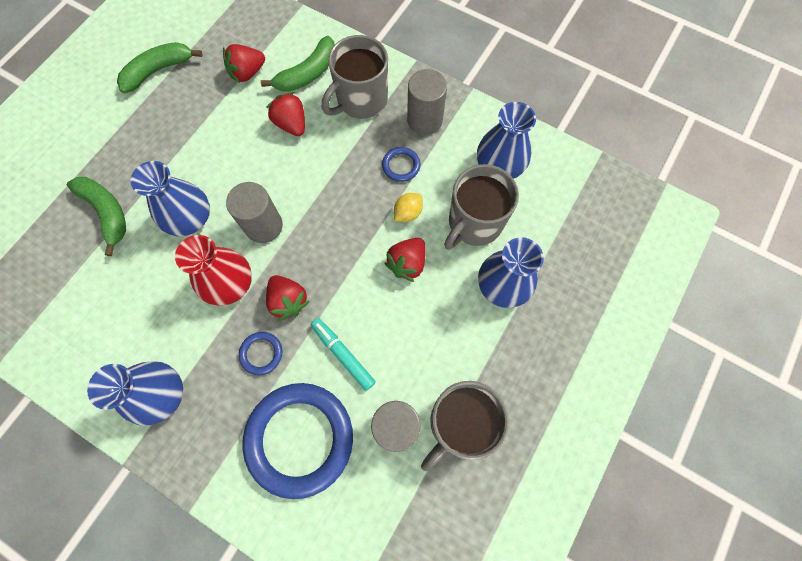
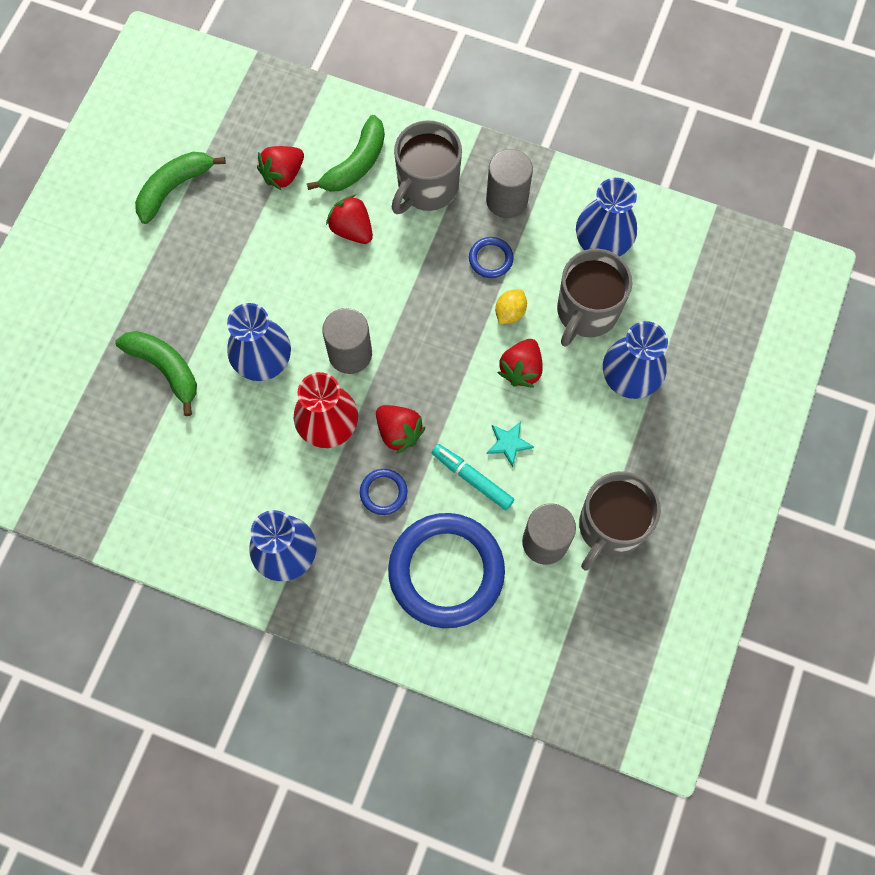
camera: 10 degrees left, 0 degrees up
(382, 328) = (508, 443): none -> turquoise star

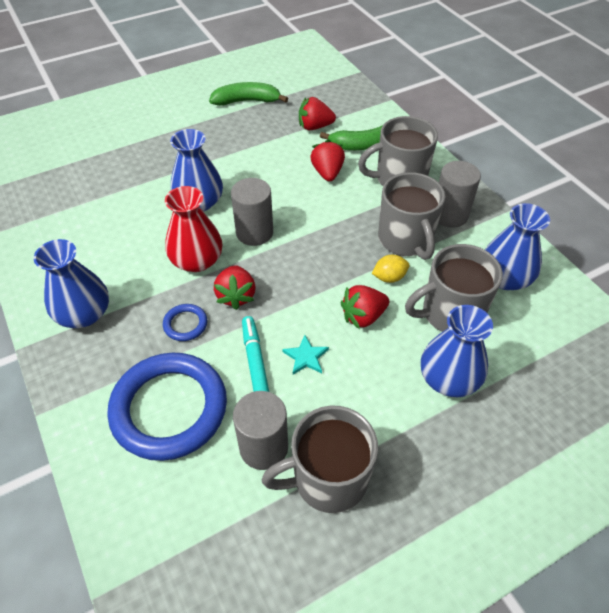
camera: 40 degrees right, 20 degrees down
(165, 369) = (141, 173): green banana -> none
(490, 259) = (405, 239): blue ring -> grey mug

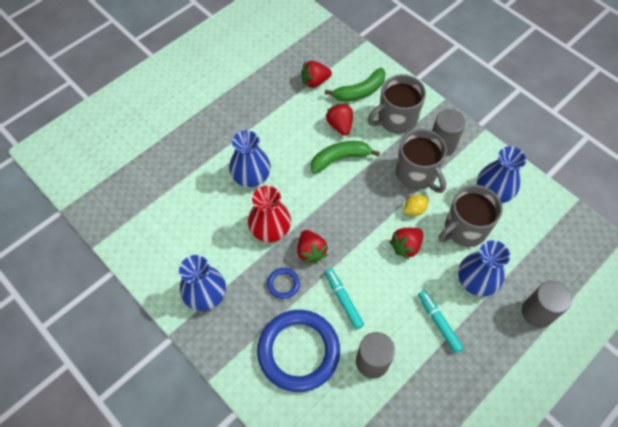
camera: 15 degrees left, 10 degrees up
(247, 101) = (250, 66): green banana -> green banana (340, 159)
(254, 232) = (304, 194): grey cylinder -> grey cylinder (537, 312)
(306, 357) = (377, 288): turquoise star -> none
(328, 478) = (420, 372): grey mug -> none
(376, 419) = (438, 323): none -> turquoise marker

